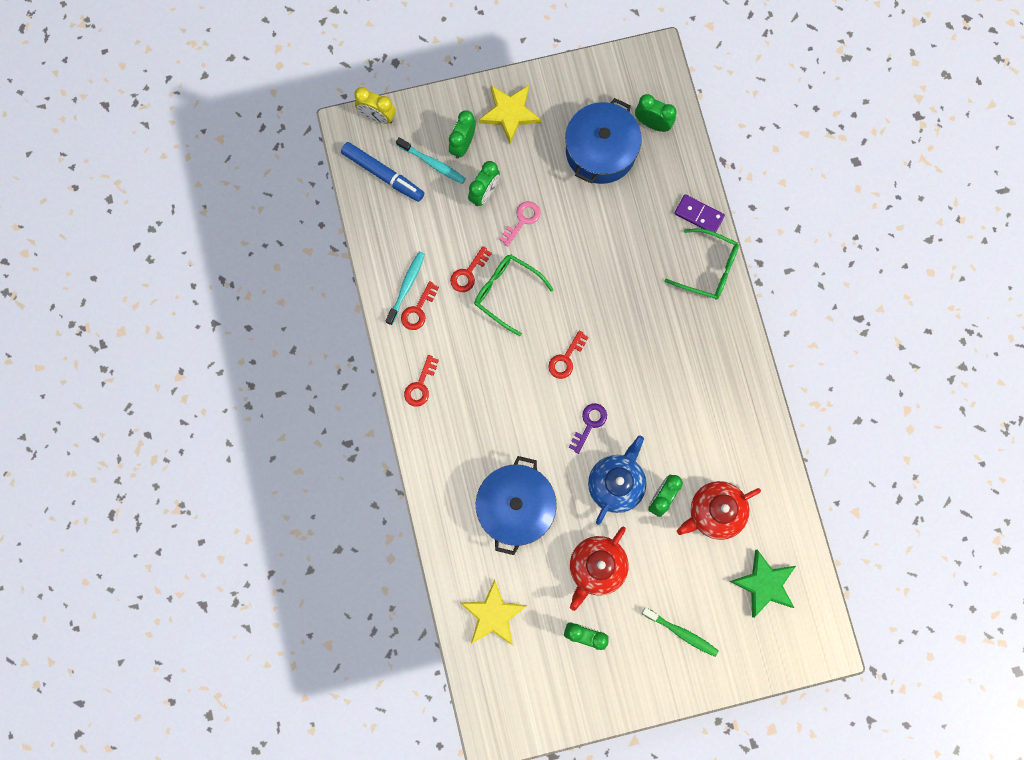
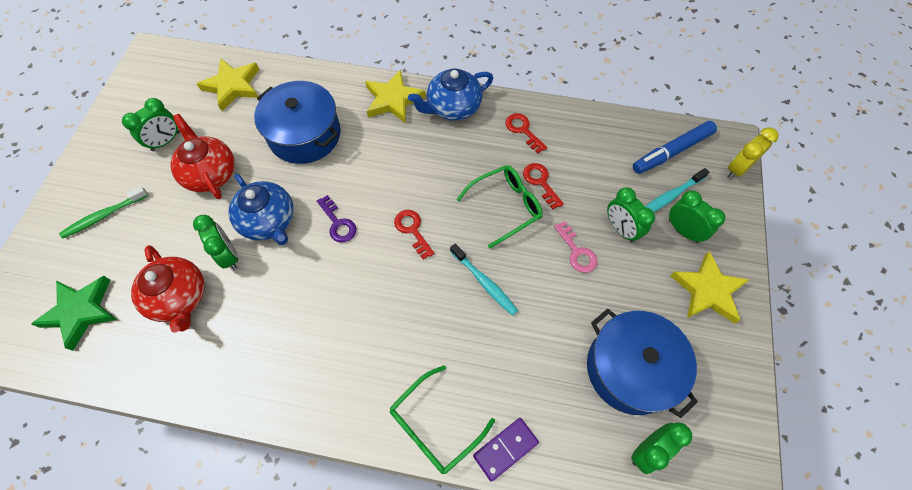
camera: 115 degrees right, 15 degrees down
(406, 286) = (550, 130): turquoise toothbrush -> turquoise toothbrush (484, 282)
(420, 385) = (453, 107): red key -> blue teapot
(437, 446) = (393, 100): none -> yellow star
(714, 512) = (180, 298): red teapot -> red teapot turned 150 degrees clockwise

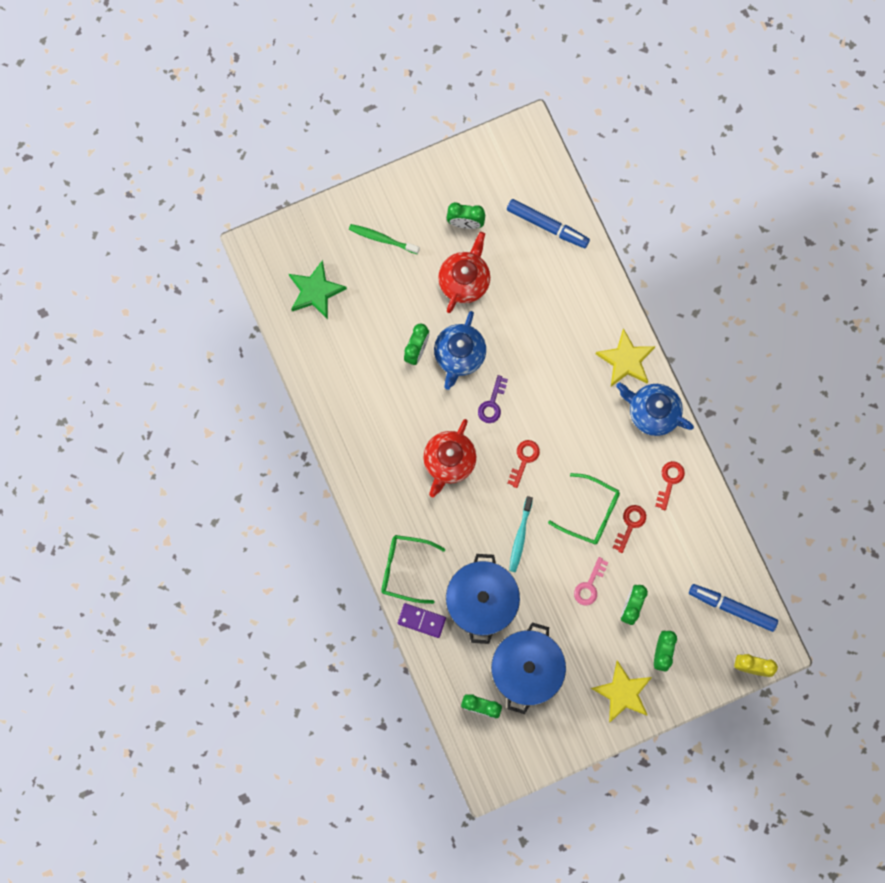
camera: 55 degrees right, 15 degrees up
(180, 298) = (367, 345): red teapot -> red teapot (449, 461)
(233, 86) = (547, 226): yellow star -> blue marker
(304, 135) = (545, 319): blue pot -> blue pot (482, 601)
(670, 196) = (687, 627): turquoise toothbrush -> none

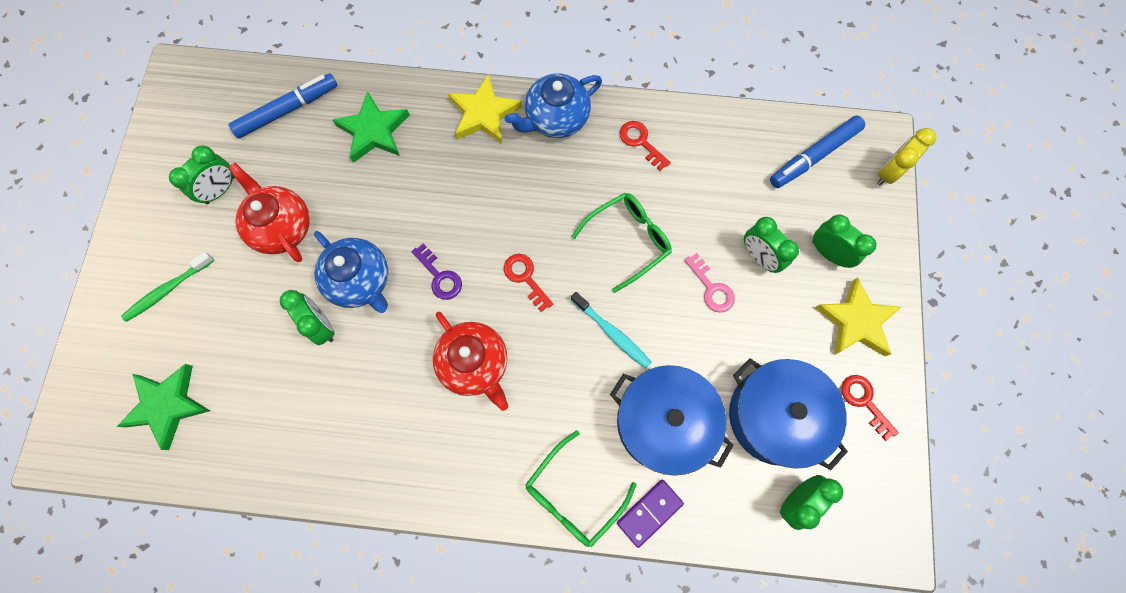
camera: 60 degrees left, 5 degrees down
(567, 294) = (374, 131): none -> green star
(630, 524) = (666, 207): red key -> red key (864, 401)

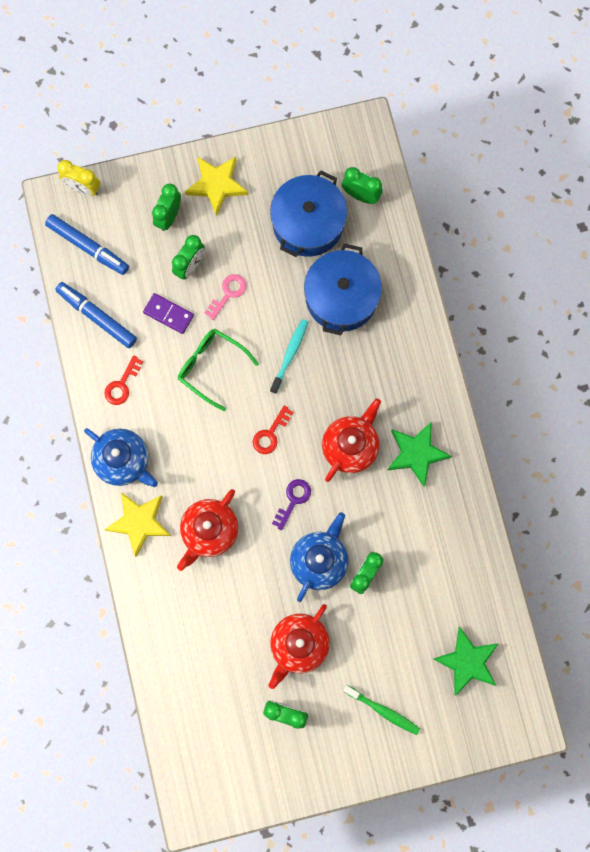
camera: 110 degrees left, 5 degrees up
(287, 110) = (194, 693): blue marker -> blue marker (97, 317)
(374, 131) = (187, 608): green star -> green star (416, 453)
(444, 177) = (209, 531): none -> red teapot
(573, 495) = (415, 342): green glasses -> none
(649, 513) = (406, 288): purple domino -> purple domino (168, 314)
(864, 401) = (275, 166): red key -> none

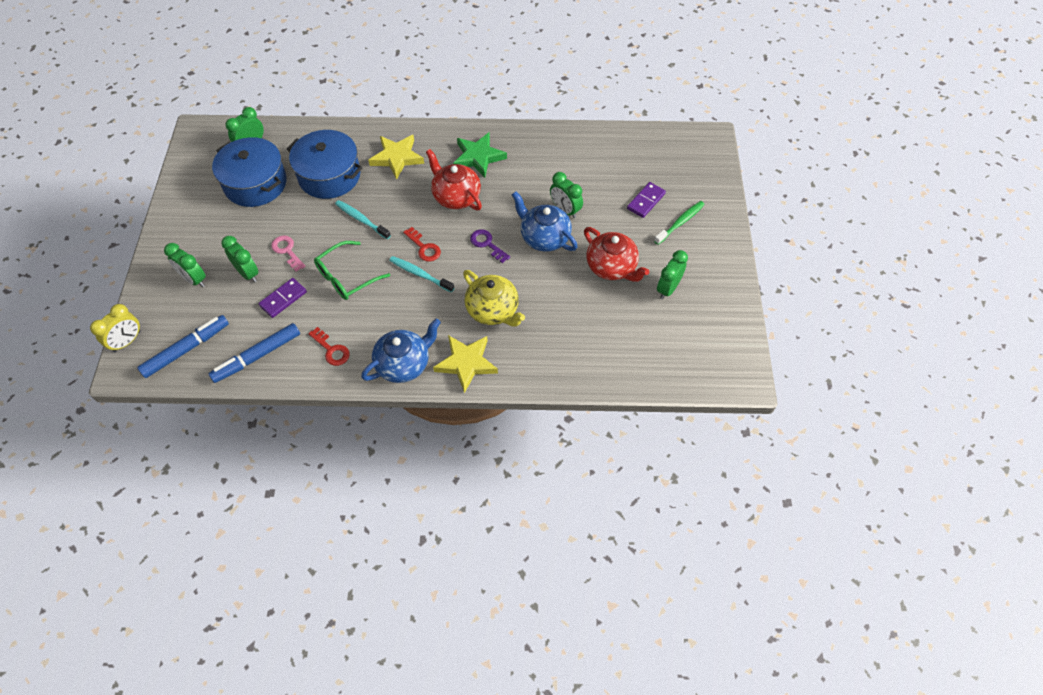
camera: 75 degrees left, 20 degrees down
(209, 531) = (493, 310): red teapot -> yellow teapot
(217, 185) = (186, 238): yellow star -> yellow star (397, 158)
(234, 441) = (420, 274): none -> turquoise toothbrush
(404, 664) = (646, 201): none -> purple domino
(467, 662) = (653, 162): green star -> none

